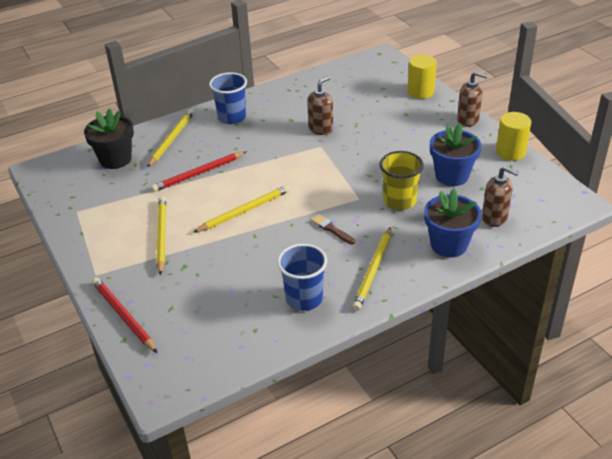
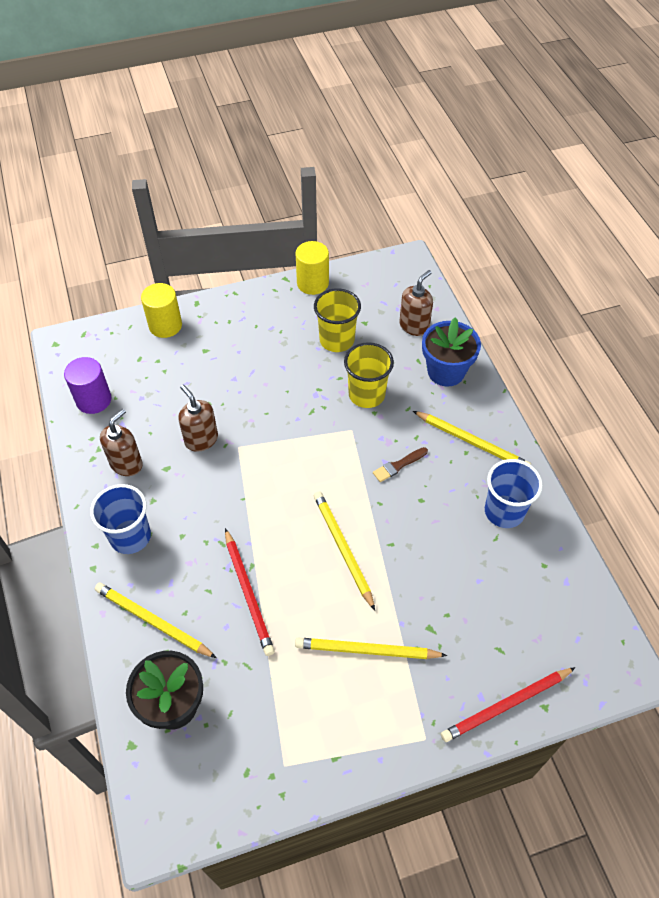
camera: 80 degrees left, 15 degrees up
(337, 79) = (93, 400): none -> purple cylinder
(452, 175) = (337, 340): blue flower pot -> yellow cup
(468, 120) = (242, 300): brown soap dispenser -> brown soap dispenser (126, 464)

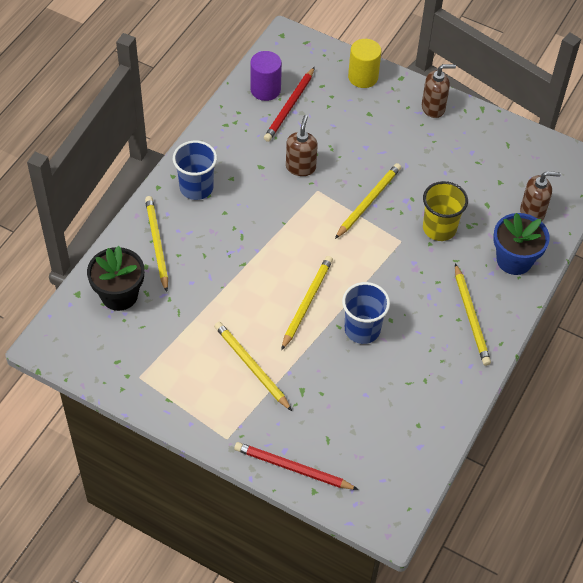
camera: 45 degrees right, 0 degrees up
(126, 464) = (241, 144): brown soap dispenser -> brown soap dispenser (433, 108)
(248, 593) = (224, 276): red pencil -> red pencil (290, 106)
(289, 420) = (368, 201): none -> yellow pencil
(312, 283) = (497, 126): yellow cylinder -> none
(337, 340) = (465, 178): yellow cup -> none
(398, 465) = (403, 288): brown brush -> none
(504, 511) = (435, 374): blue cup -> blue cup (362, 329)

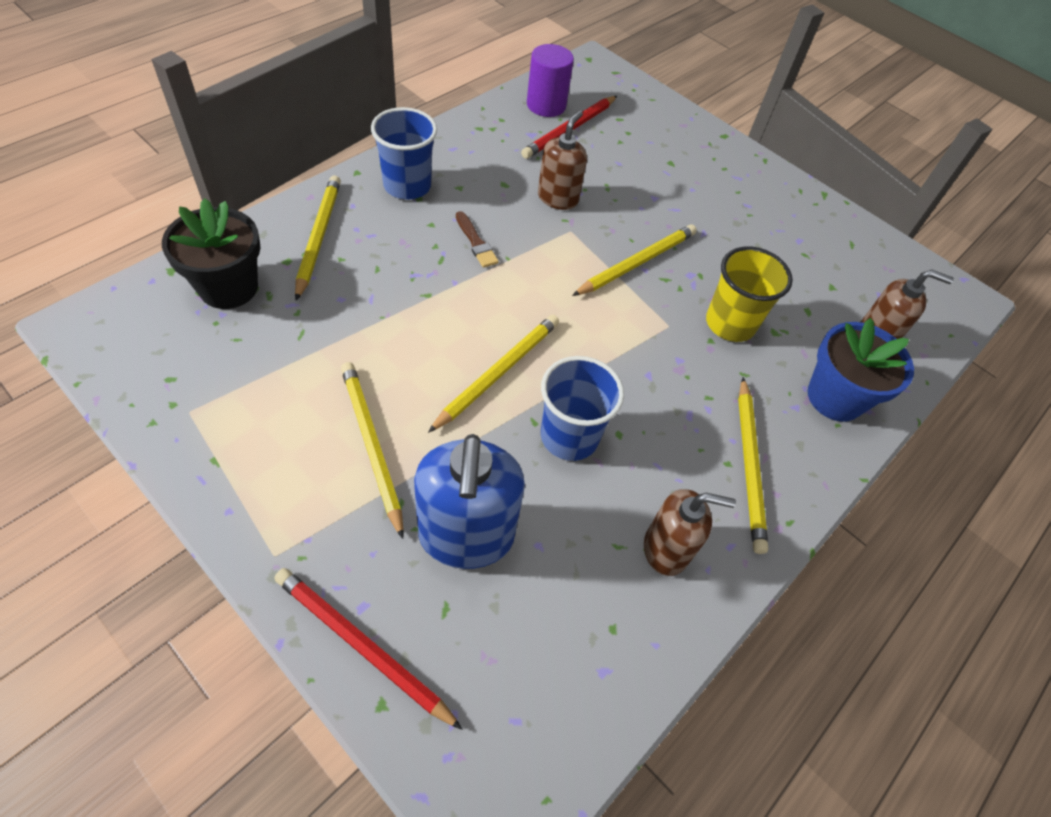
camera: 10 degrees right, 0 degrees up
(259, 217) = (476, 242): none -> brown brush
(324, 400) = (466, 536): none -> blue soap dispenser
(363, 77) = (675, 123): yellow cylinder -> none
(433, 108) = (758, 177): brown soap dispenser -> brown soap dispenser (666, 549)

